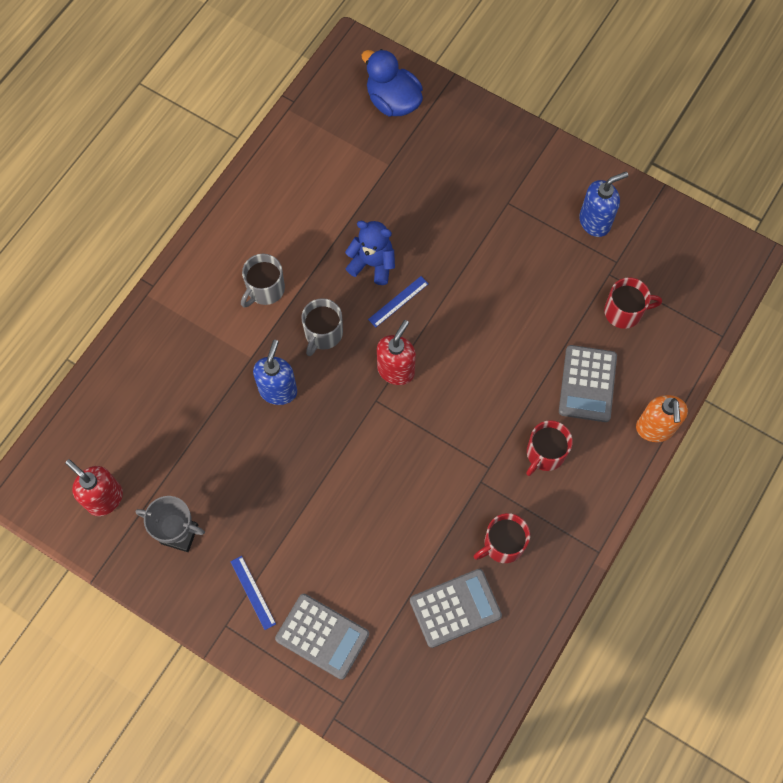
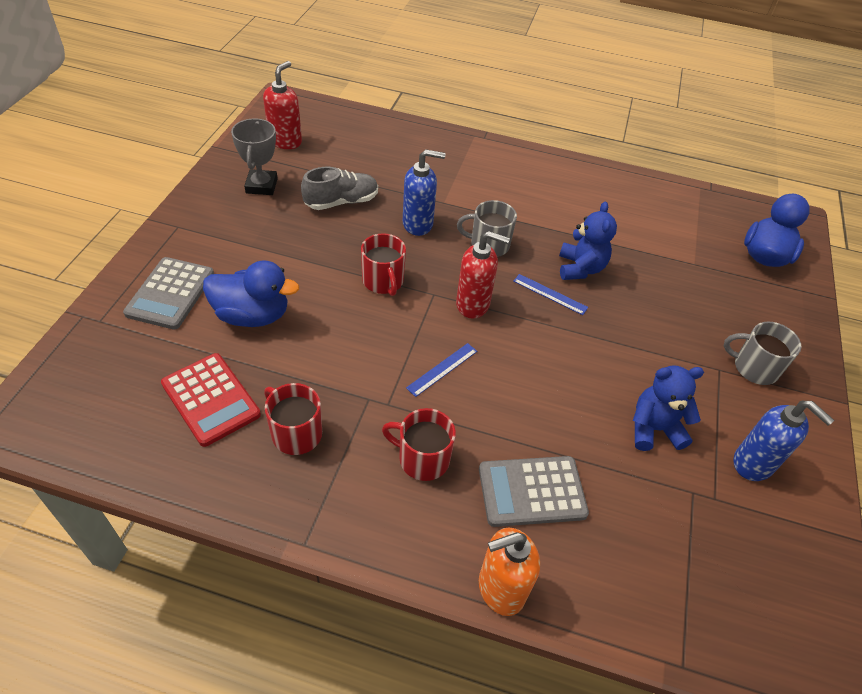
camera: 70 degrees right, 20 degrees down
(226, 457) = (341, 202): none -> grey shoe
(253, 592) = (212, 239): blue ruler -> blue ruler (442, 369)
(265, 289) = (514, 200): grey mug -> grey mug (754, 368)
(367, 564) = (252, 315): none -> blue duck
(455, 608) = (211, 399): grey calculator -> red calculator
(552, 277) = (654, 429): none -> blue teddy bear
(624, 311) = (651, 519): red mug -> red mug (383, 281)

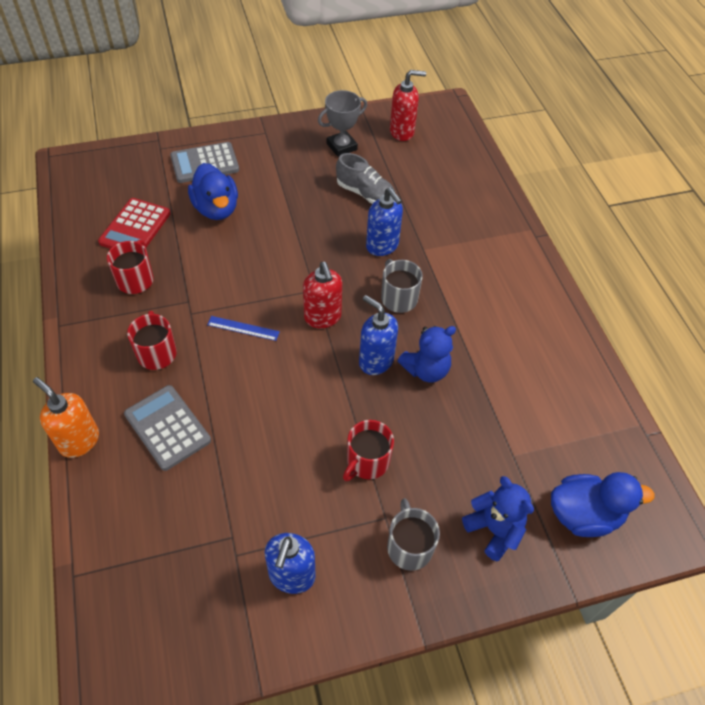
camera: 60 degrees right, 5 degrees up
(383, 281) = (303, 256): red mug -> red mug (367, 462)
(550, 294) = (375, 361): blue ruler -> blue soap dispenser
(654, 429) = (279, 487): blue teddy bear -> blue teddy bear (494, 530)

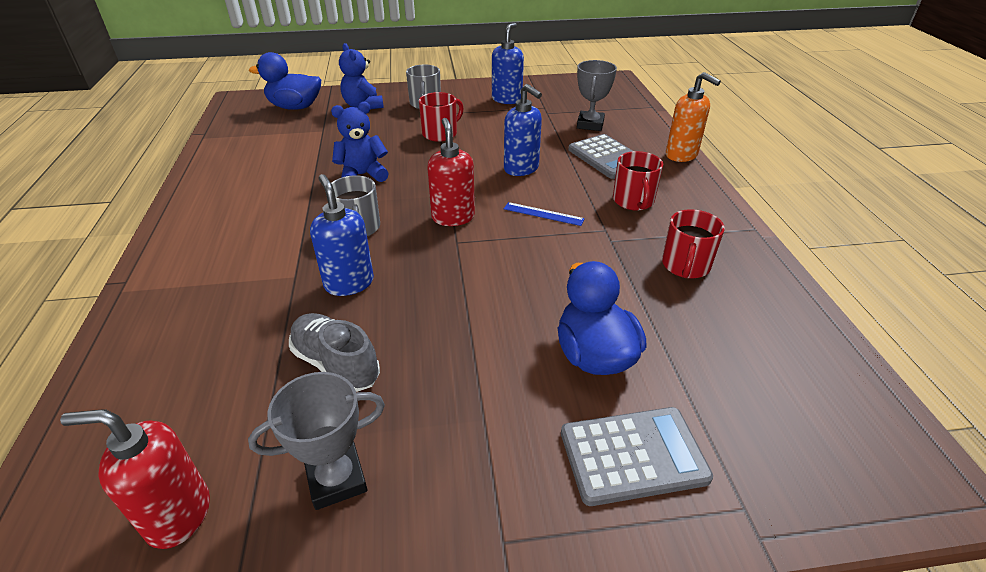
camera: 170 degrees left, 15 degrees down
(135, 228) = (717, 333): red calculator -> none
(175, 507) = (590, 124): none -> grey trophy
(375, 361) = (408, 183): blue soap dispenser -> blue soap dispenser (521, 169)

